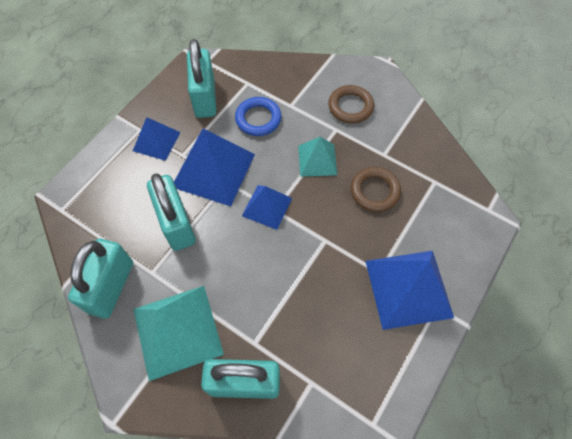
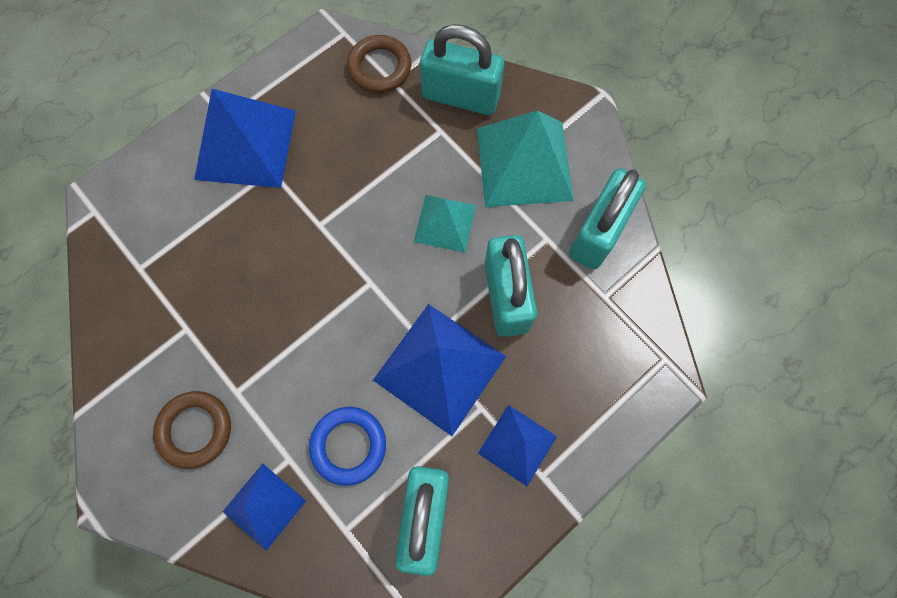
camera: 165 degrees left, 10 degrees up
(267, 206) = (379, 290): blue pyramid -> blue pyramid (264, 506)
(317, 160) = (285, 345): turquoise pyramid -> turquoise pyramid (445, 223)
(374, 191) = (226, 275): brown ring -> brown ring (379, 67)

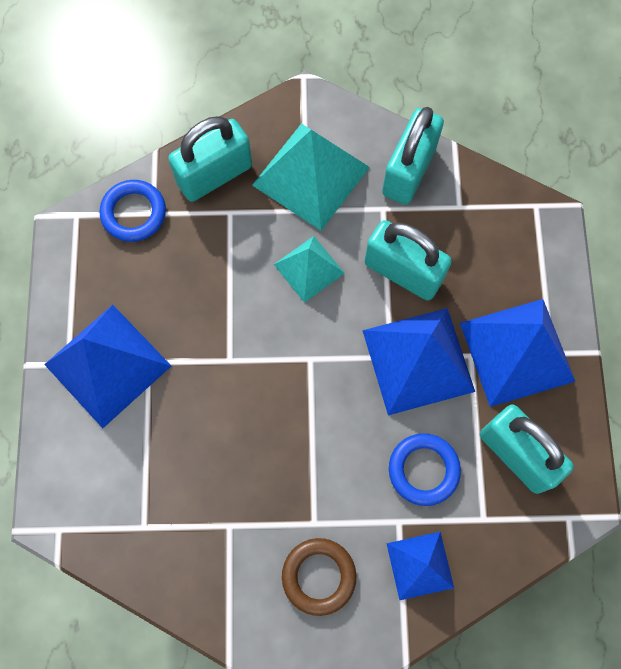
camera: 50 degrees left, 0 degrees up
(379, 67) = (134, 213): brown ring -> blue ring
(517, 444) = (516, 351): blue pyramid -> blue pyramid, size x1.72
(598, 233) = (408, 171): turquoise padlock -> turquoise padlock turned 45 degrees clockwise

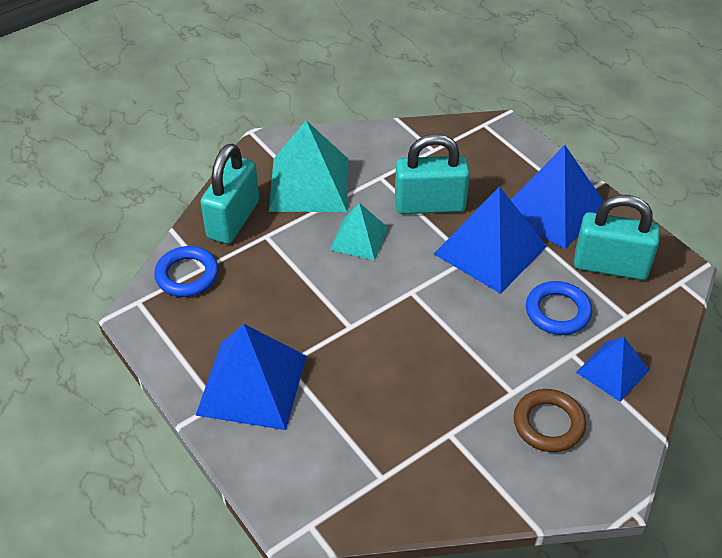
camera: 35 degrees left, 25 degrees down
(408, 171) = (378, 147): turquoise padlock -> none

